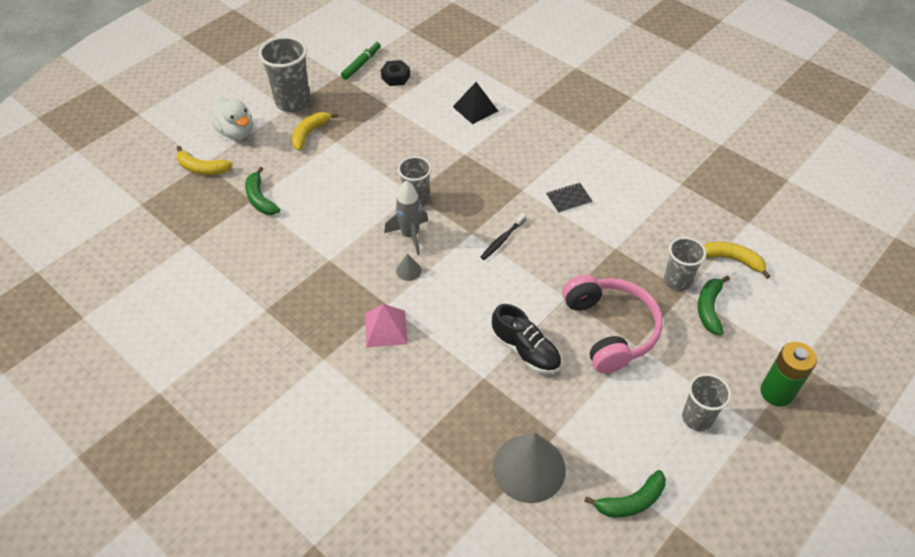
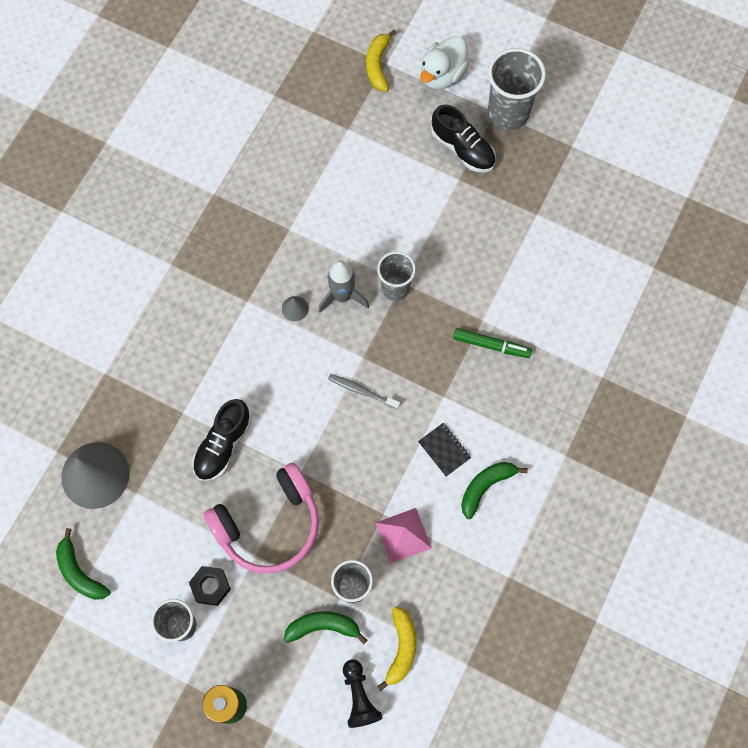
camera: 75 degrees right, 20 degrees up
(260, 199) = (352, 136): green banana -> green banana (485, 487)
(309, 133) = (462, 148): yellow banana -> black shoe
(361, 64) = (600, 163): green marker -> green marker (491, 345)
(385, 328) = (218, 308): pink pyramid -> pink pyramid (403, 535)
(395, 77) = (590, 208): black nut -> black nut (210, 586)
(475, 108) = (564, 313): black pyramid -> none
(502, 240) = (362, 391): black toothbrush -> grey toothbrush
(772, 296) = (359, 696): none -> black pawn

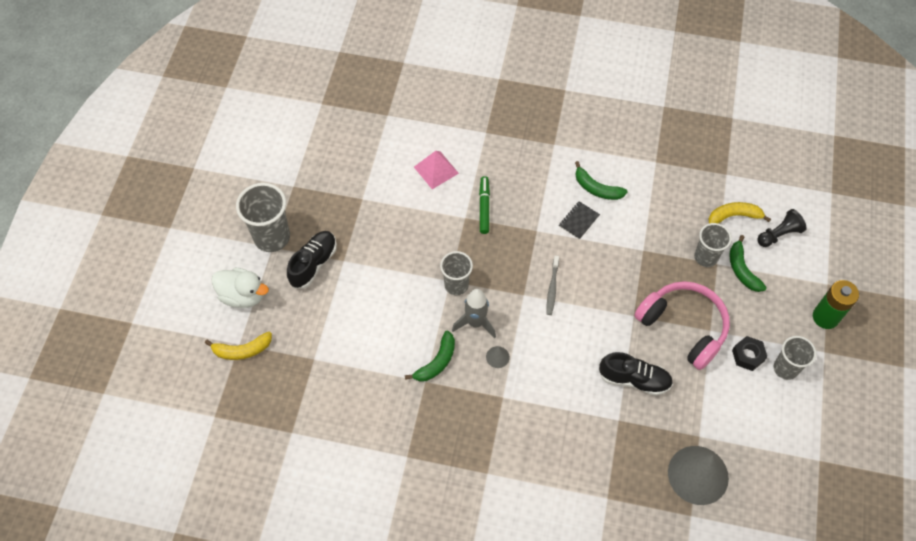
camera: 105 degrees left, 10 degrees down
(80, 572) = (780, 459): green banana -> green banana (436, 362)
(403, 535) = (653, 233): pink pyramid -> pink pyramid (436, 170)

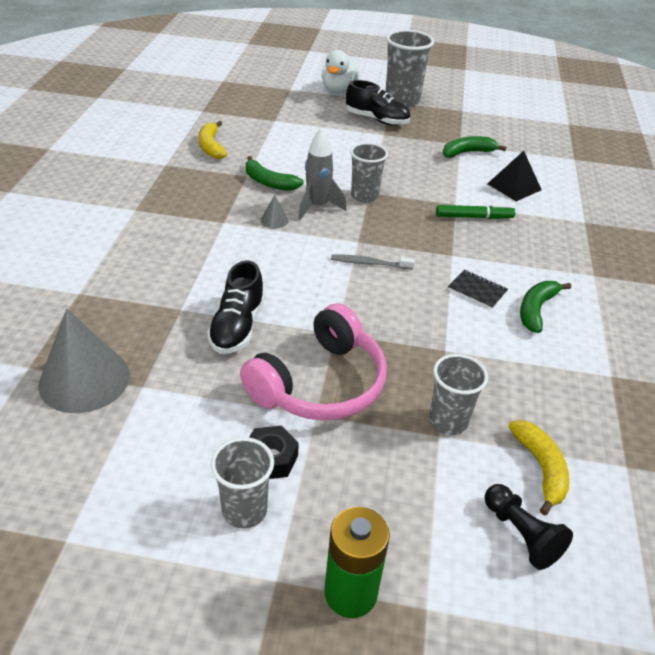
camera: 85 degrees right, 20 degrees down
(242, 350) = (284, 90): yellow banana -> yellow banana (211, 146)
(436, 170) = (514, 186): pink pyramid -> black pyramid
(742, 269) = (434, 468): green banana -> green banana (467, 152)

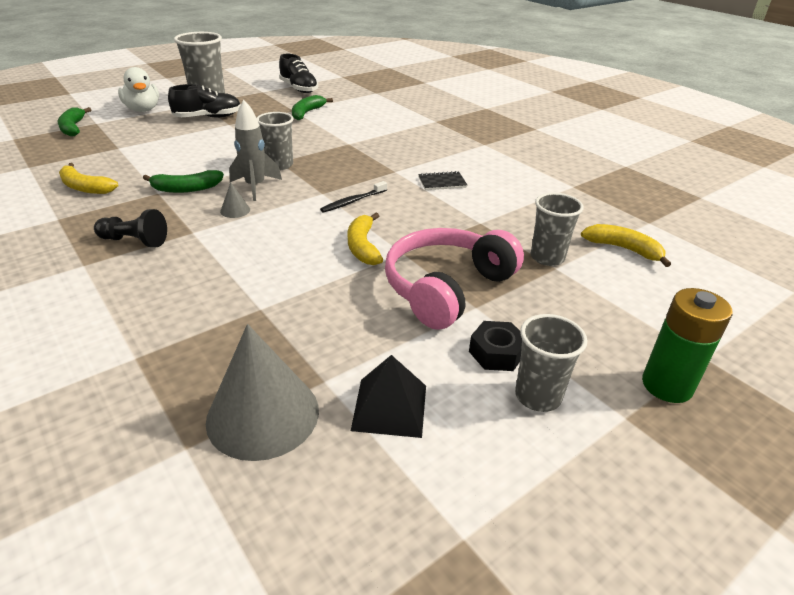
camera: 45 degrees left, 5 degrees down
(237, 327) = (328, 291): black shoe -> black shoe (299, 89)
(315, 307) = (363, 246): none -> yellow banana
(320, 384) = (446, 287): pink headphones -> pink headphones turned 135 degrees counterclockwise
(369, 263) = (353, 201): grey toothbrush -> black toothbrush
(474, 217) = (372, 145): green marker -> none
(514, 186) = (367, 120): black pyramid -> black pyramid (389, 407)
(521, 534) = (671, 286): black pawn -> black pawn (134, 241)
(536, 310) = (488, 175): green banana -> green banana (73, 128)

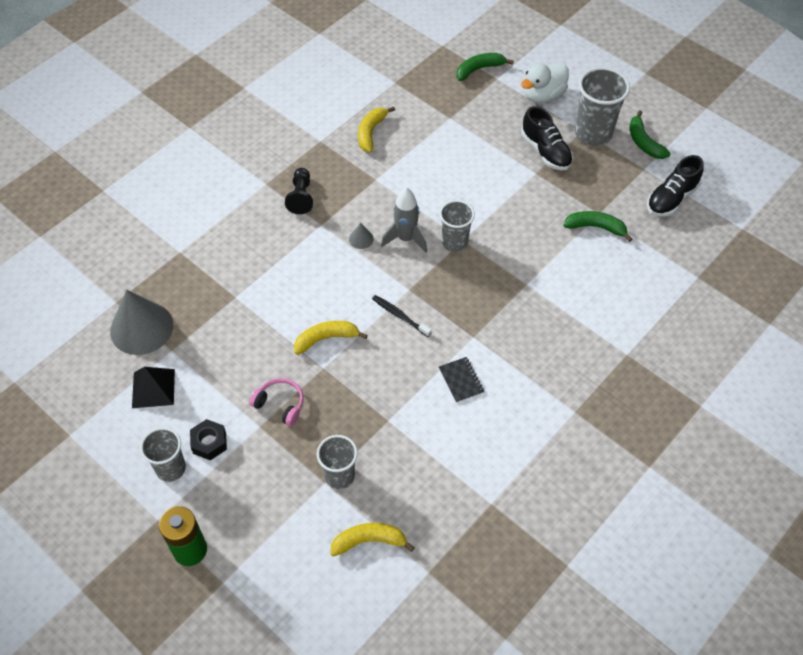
camera: 80 degrees right, 20 degrees up
(186, 189) = (388, 194): green banana -> green banana (644, 142)
(446, 287) = (280, 404): pink headphones -> pink headphones, size x0.49
(623, 249) = (369, 541): yellow banana -> yellow banana turned 120 degrees counterclockwise

